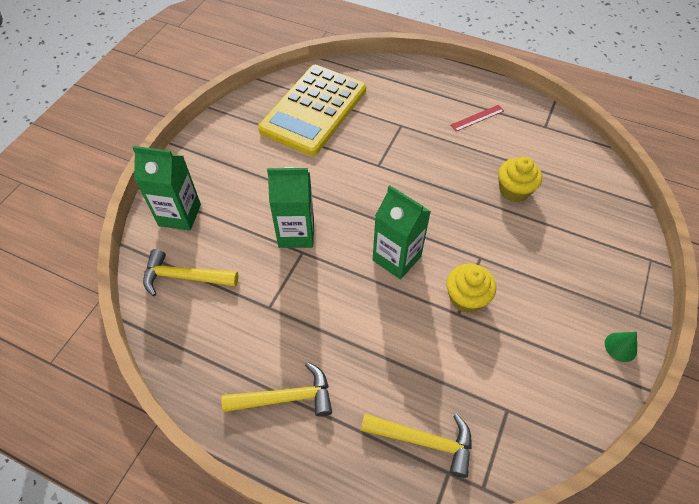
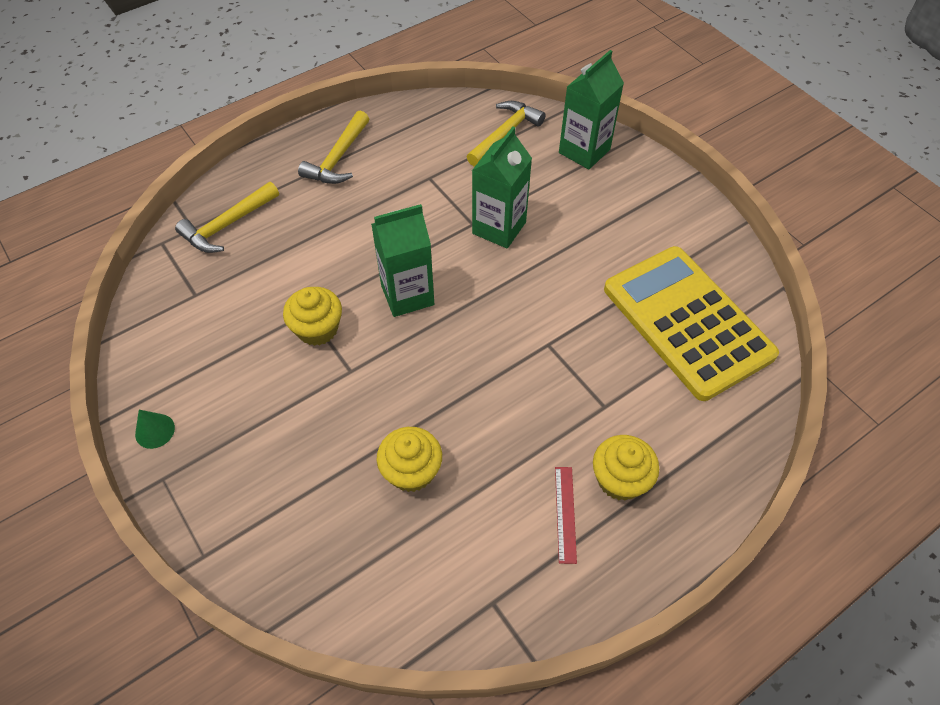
camera: 120 degrees right, 0 degrees up
(440, 105) = (620, 479): none -> yellow cupcake

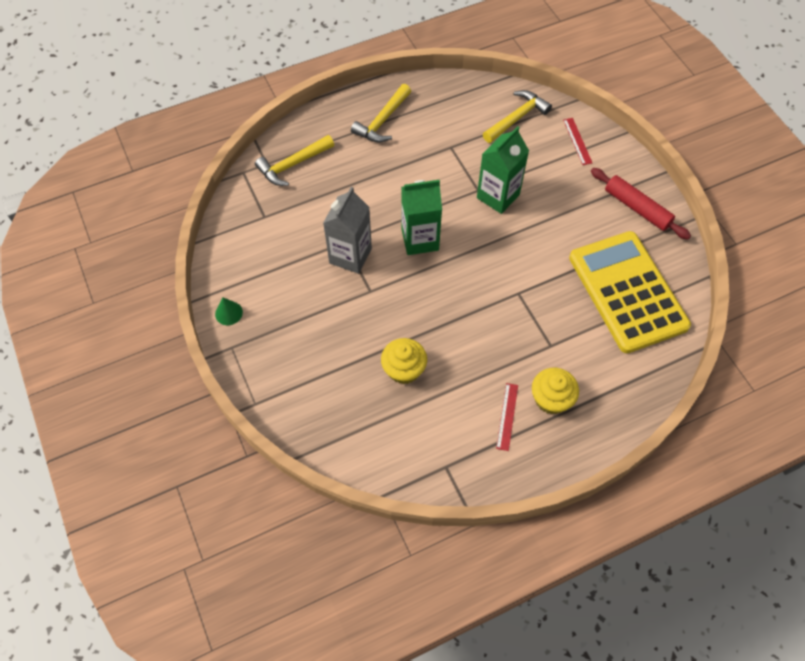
camera: 10 degrees right, 5 degrees up
(317, 329) = (350, 256): yellow cupcake -> grey carton
(584, 151) = (577, 141): green carton -> red ruler
(674, 219) = (637, 208): none -> red rolling pin

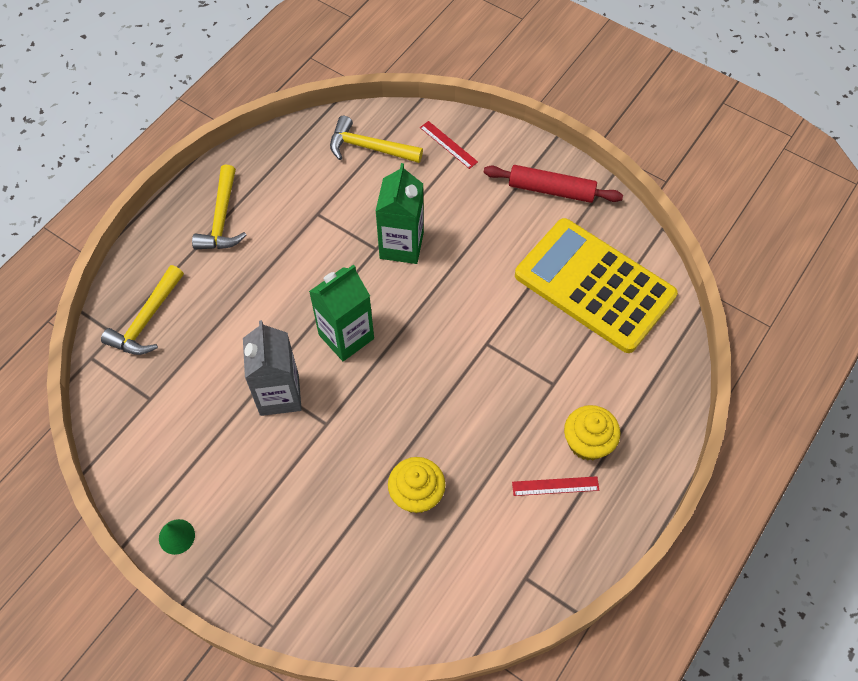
camera: 30 degrees left, 0 degrees up
(507, 416) = (555, 486): red ruler -> red ruler turned 75 degrees counterclockwise
(516, 118) = (369, 148): yellow hammer -> yellow hammer turned 90 degrees counterclockwise

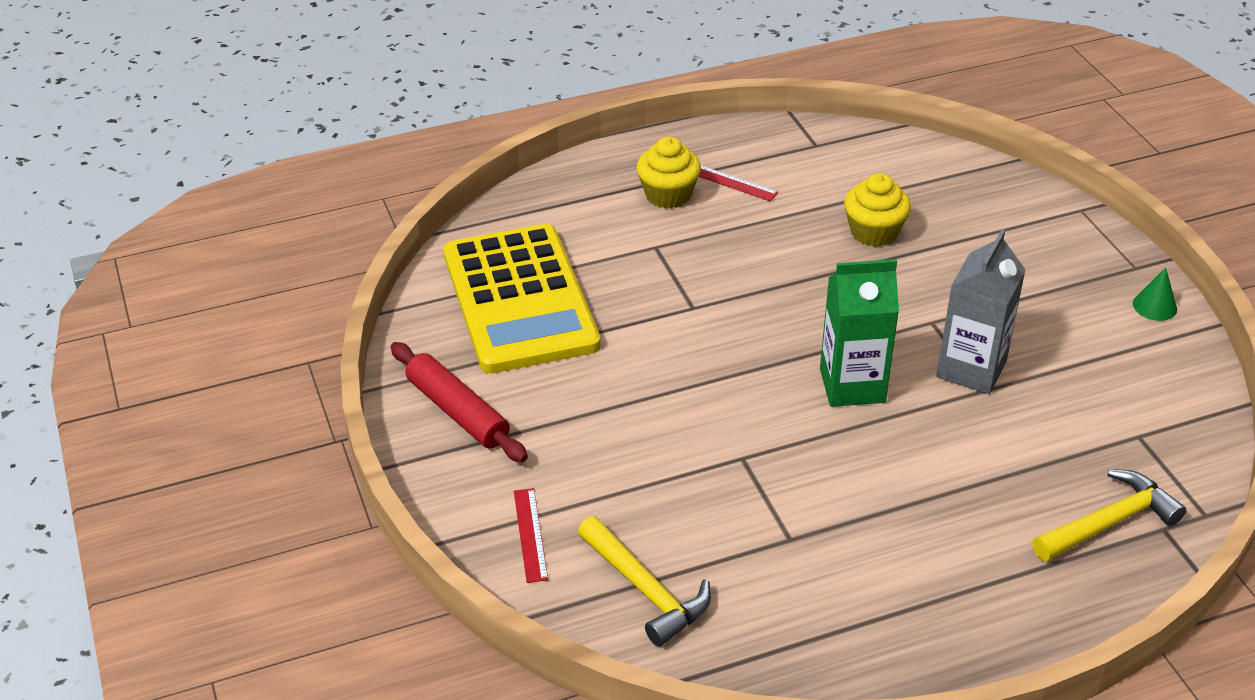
camera: 145 degrees left, 20 degrees down
(222, 218) = (935, 601): yellow hammer -> none
(401, 245) = (706, 444): green carton -> none

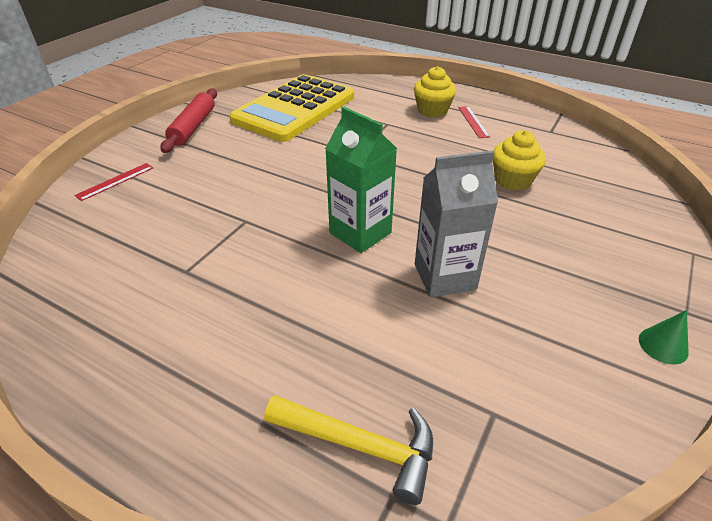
camera: 50 degrees right, 0 degrees up
(645, 590) = (94, 236): yellow hammer -> none

